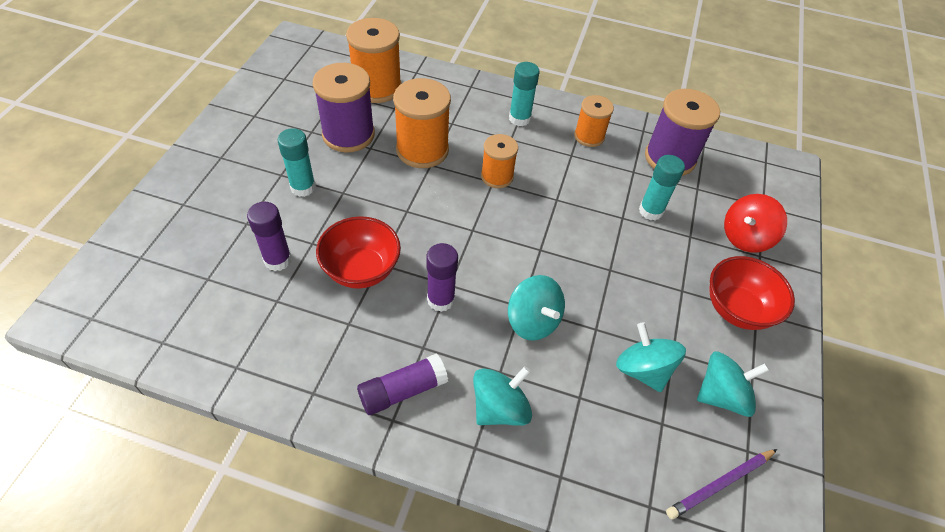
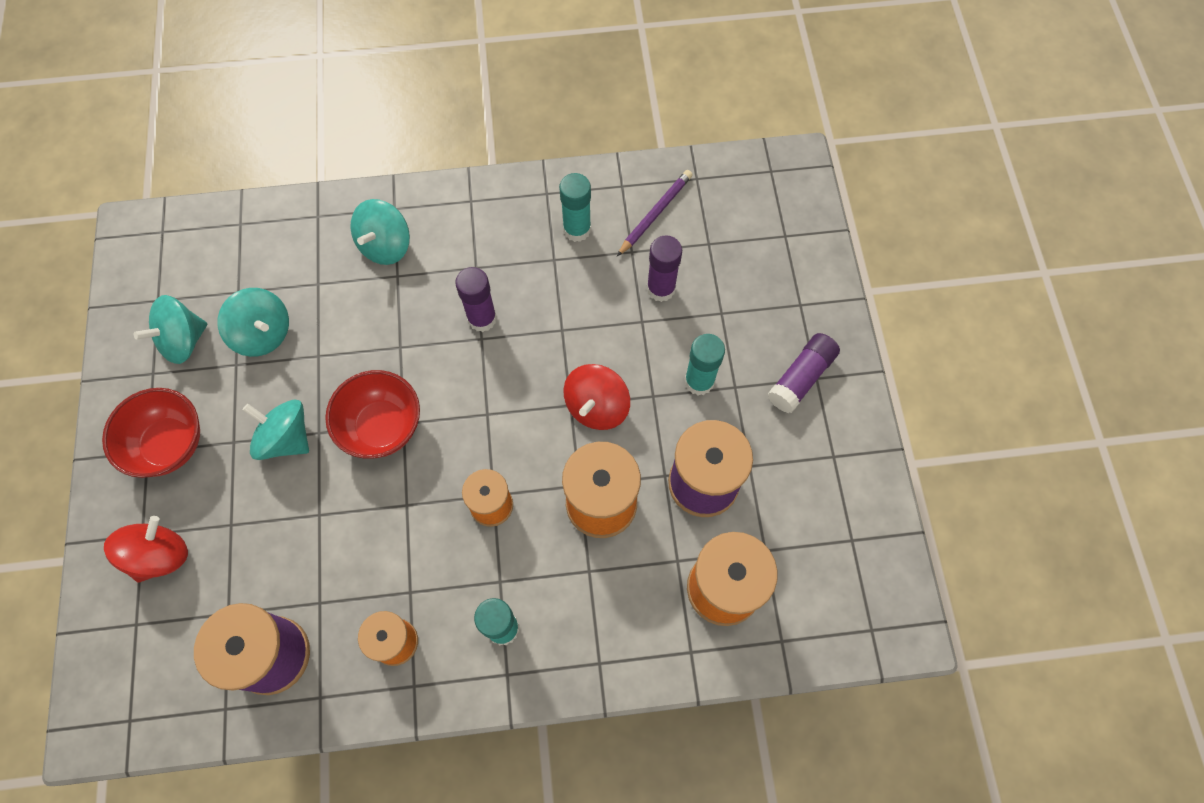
camera: 160 degrees right, 15 degrees up
(361, 270) = (575, 315): red bowl -> red bowl (382, 427)
(388, 202) = (596, 407): none -> red spinning top
(402, 391) = (474, 225): purple glue stick -> purple glue stick (801, 378)
(533, 321) = (383, 336): turquoise spinning top -> turquoise spinning top (286, 438)
(650, 211) = (285, 542): turquoise glue stick -> turquoise glue stick (577, 229)
(719, 484) = (182, 263): purple pencil -> purple pencil (655, 213)

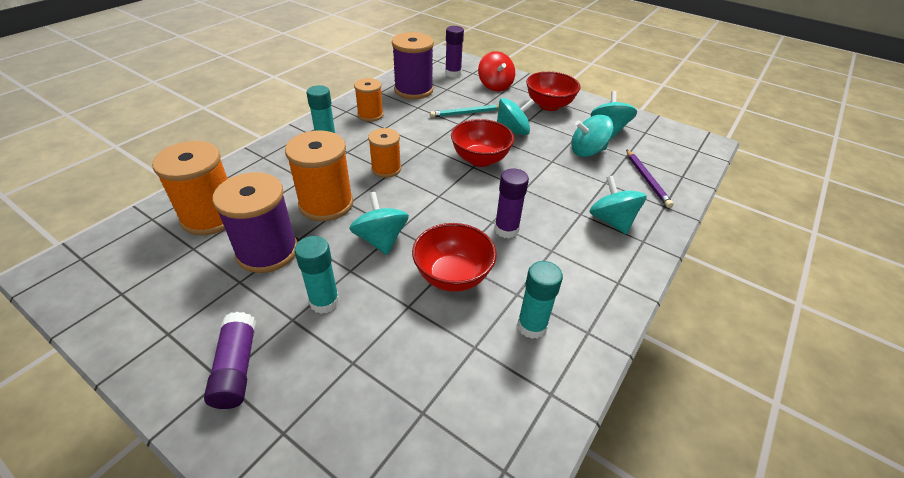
camera: 130 degrees right, 25 degrees down
(281, 527) = (466, 113): none -> turquoise pencil
(581, 316) = (453, 276): none -> red bowl
(596, 407) = (381, 239): red spinning top -> turquoise spinning top
(655, 213) = (495, 395): purple pencil -> purple pencil (646, 180)
(661, 289) = (420, 339): purple glue stick -> purple glue stick (453, 73)

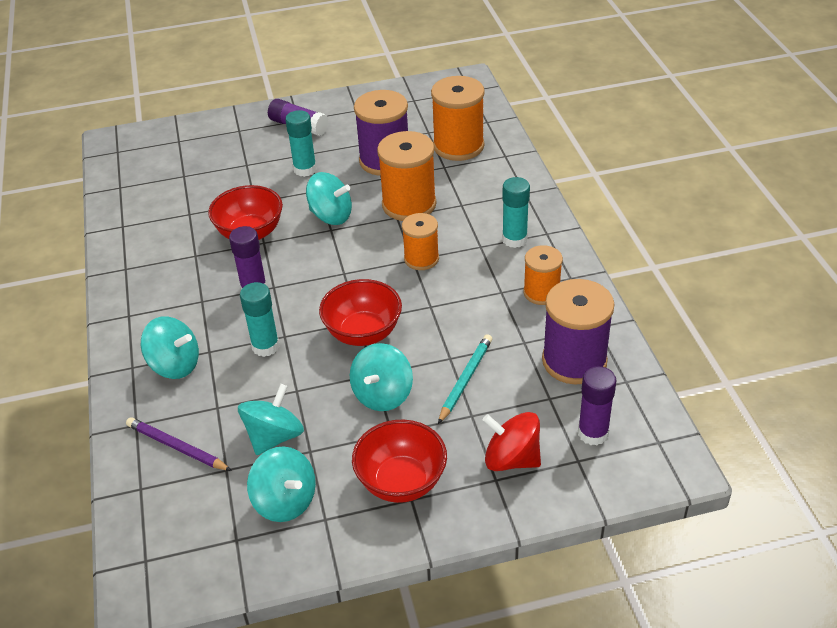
camera: 135 degrees right, 0 degrees up
(531, 326) = (165, 246): turquoise glue stick -> turquoise glue stick (265, 346)

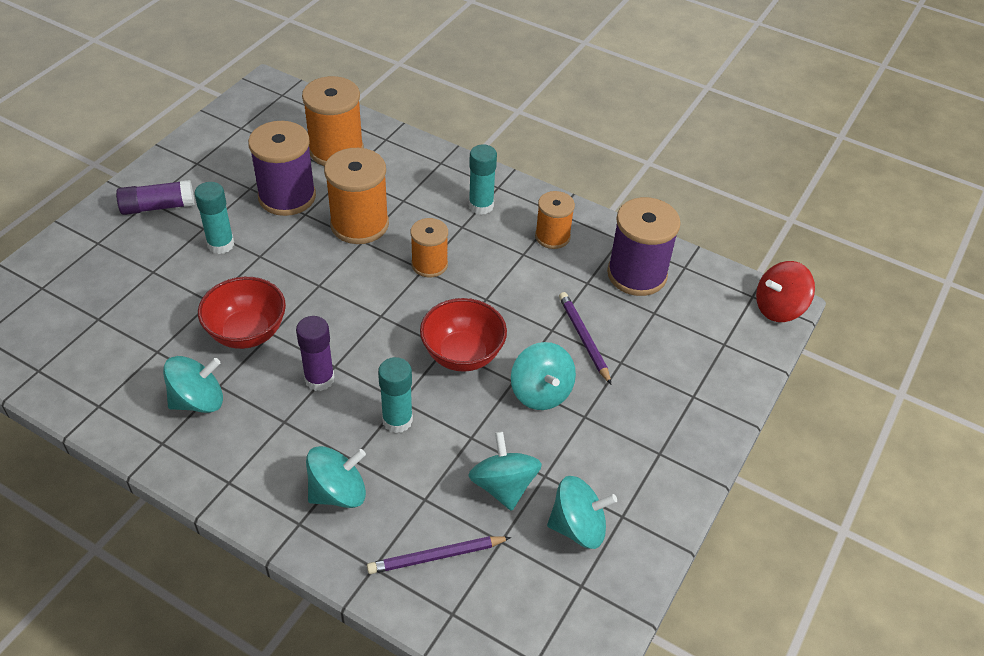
camera: 50 degrees left, 5 degrees up
(331, 216) = (303, 273): turquoise spinning top -> turquoise spinning top (198, 401)
(401, 482) = (638, 446): red bowl -> none
(466, 379) = (584, 338): turquoise pencil -> purple pencil
(511, 459) = (685, 374): red spinning top -> red spinning top (778, 308)
(593, 433) = (710, 318): purple glue stick -> none

